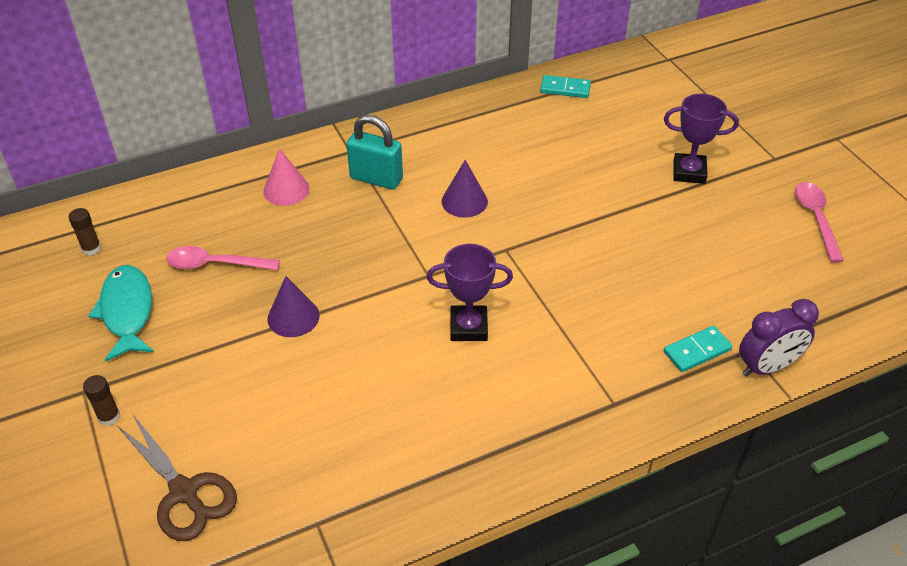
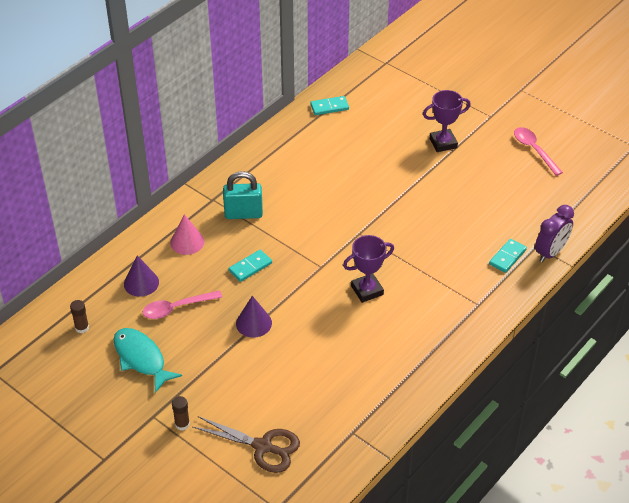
camera: 25 degrees left, 0 degrees up
(339, 245) = (250, 267): none -> turquoise domino
(464, 201) = (312, 210): purple cone -> purple cone (141, 283)

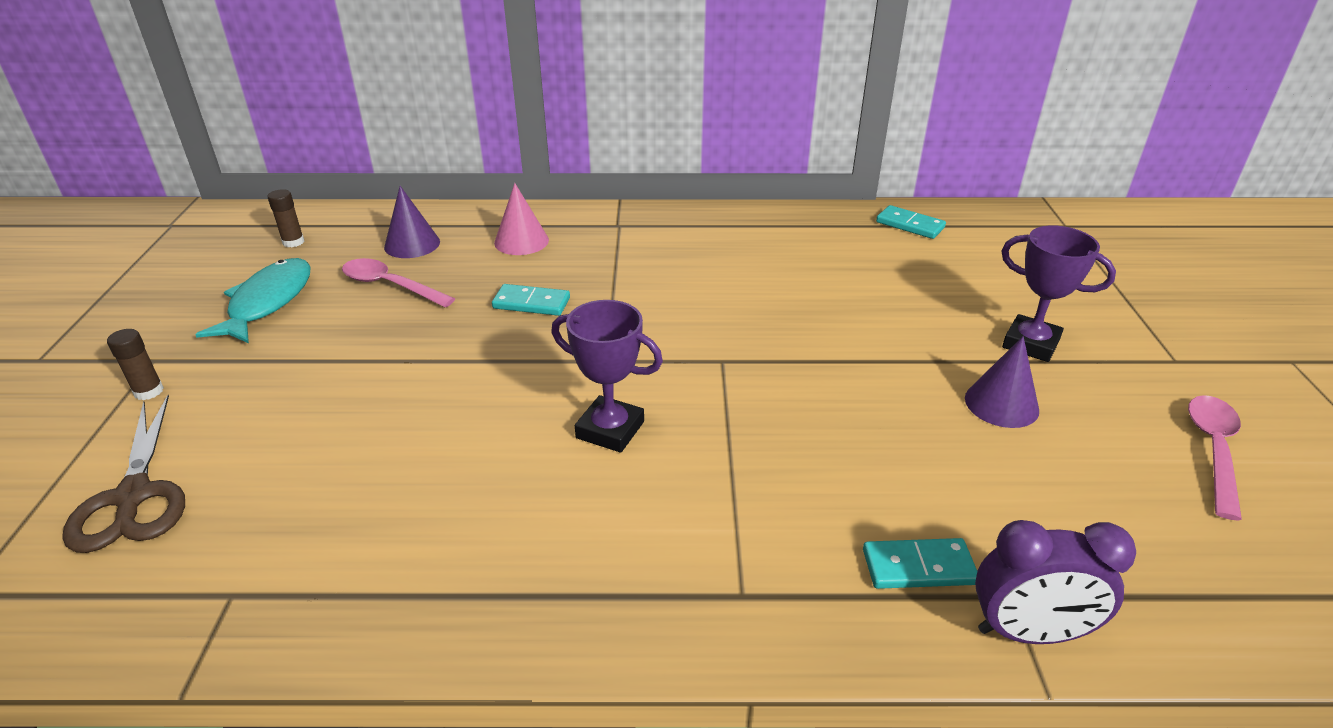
camera: 50 degrees right, 10 degrees down
(243, 214) = (624, 255): turquoise padlock -> none
(253, 323) = (420, 356): purple cone -> purple cone (1001, 404)

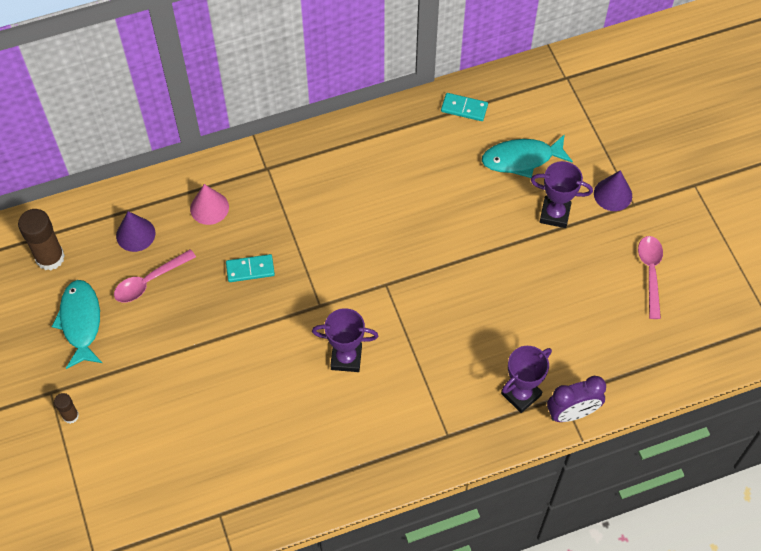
camera: 20 degrees left, 25 degrees up
(133, 497) = (126, 482): brown scissors -> none
(293, 242) = (50, 257): brown glue stick -> brown glue stick, size x1.90
(390, 285) = (149, 281): pink spoon -> pink spoon turned 45 degrees counterclockwise
(918, 567) = (521, 394): turquoise domino -> purple trophy
(985, 281) = (522, 159): none -> turquoise fish
(1001, 404) = (544, 271): purple cone -> purple cone (613, 194)

